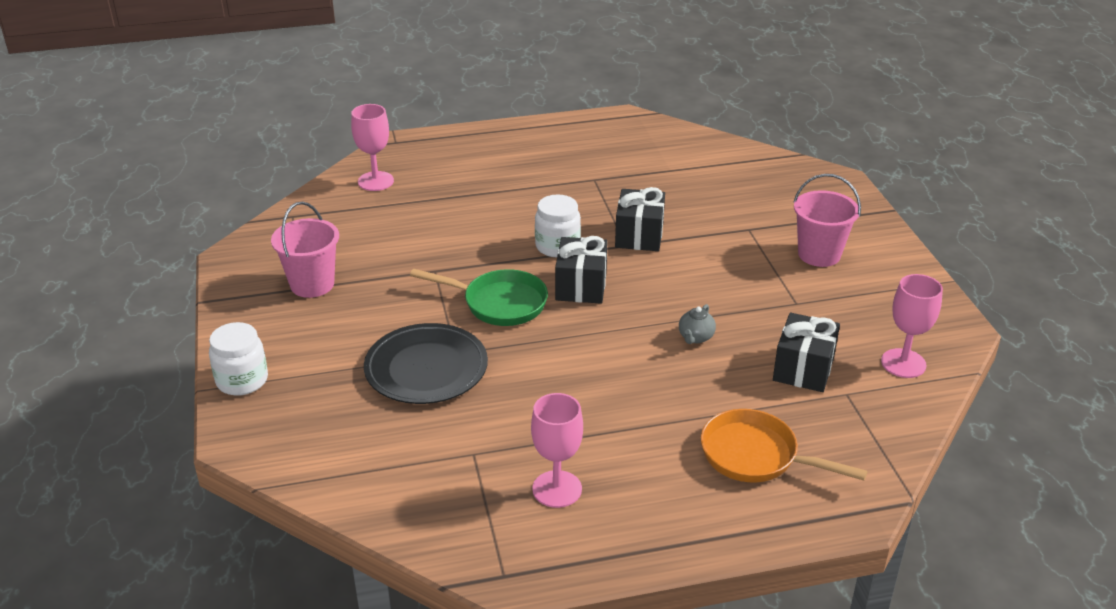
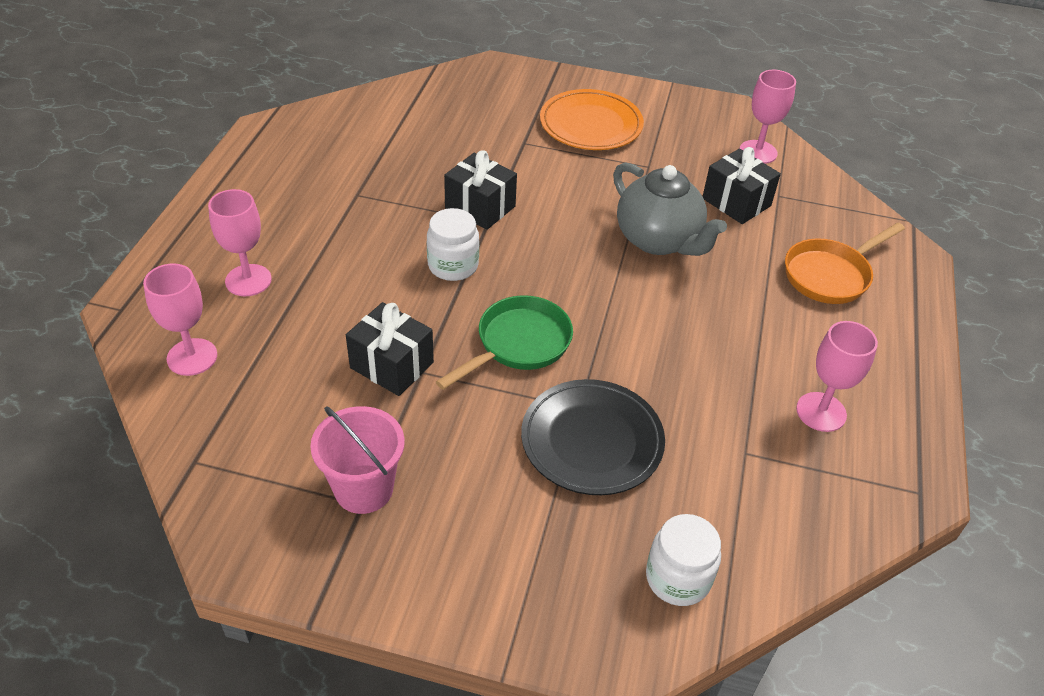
camera: 65 degrees left, 10 degrees up
(242, 380) = (512, 620): white jar -> white jar (678, 578)
(462, 173) = (248, 280): none -> pink goblet
(581, 286) = (532, 277): black gift -> black gift (392, 365)
(695, 337) = (658, 240): grey teapot -> grey teapot, size x2.40
(819, 254) = (591, 124): pink bucket -> orange plate

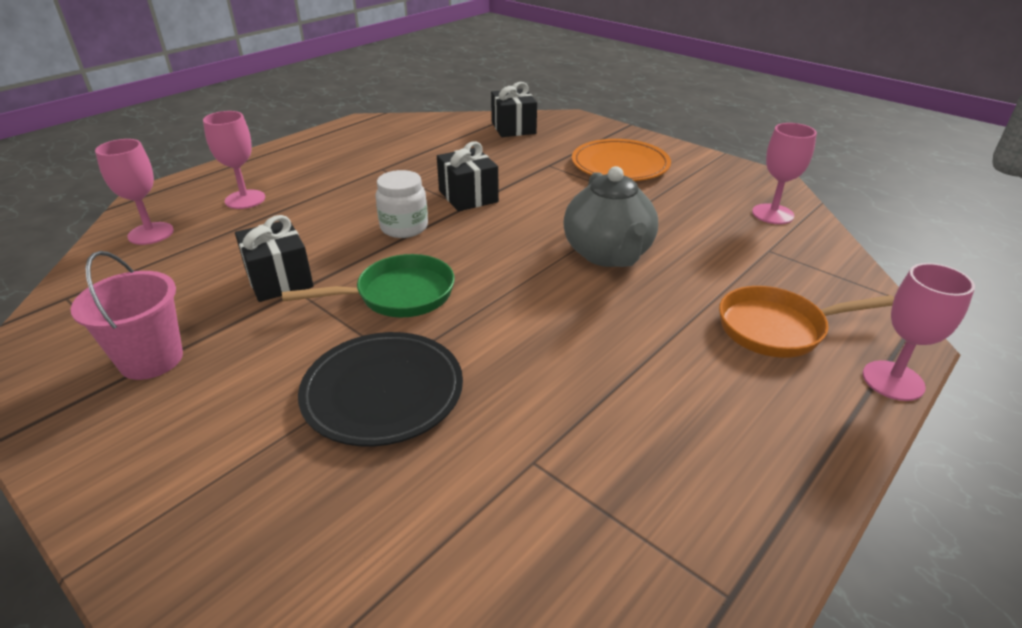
camera: 30 degrees right, 10 degrees down
(678, 578) = (334, 561): white jar -> none
(736, 202) = (716, 245): black gift -> black gift (513, 128)
(821, 412) = (661, 453): pink goblet -> pink goblet (893, 380)

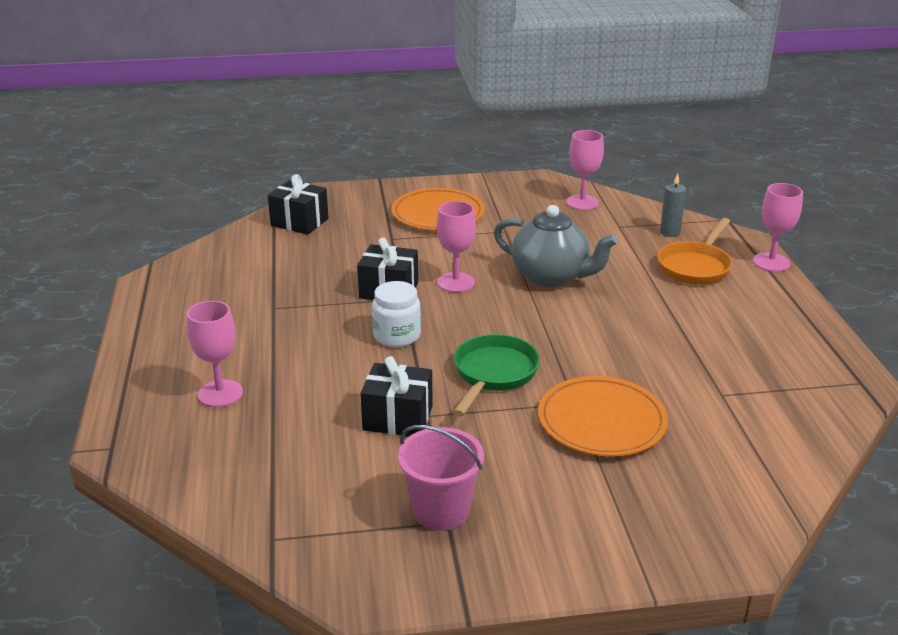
camera: 50 degrees left, 5 degrees down
(151, 233) = (210, 463): pink goblet -> pink goblet (456, 282)
(383, 392) = (601, 421): black plate -> orange plate
(816, 283) = (670, 232): none -> grey candle

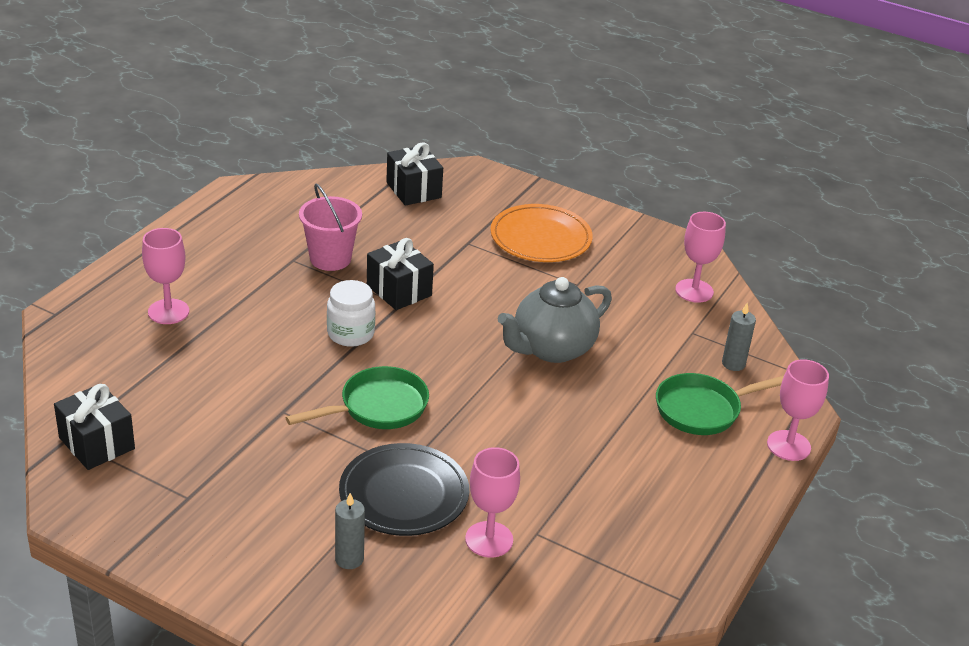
camera: 35 degrees right, 5 degrees up
(398, 418) = (260, 401): black gift -> black gift (97, 443)
(441, 511) = (194, 487): pink bucket -> pink bucket (330, 259)
(456, 282) = (462, 311): pink goblet -> pink goblet (489, 539)
(551, 277) = (552, 349): grey teapot -> grey teapot turned 75 degrees clockwise
(601, 421) = (404, 494): orange plate -> black plate
(634, 488) = (349, 559): none -> grey candle
(695, 266) = (703, 410): orange pan -> green pan

